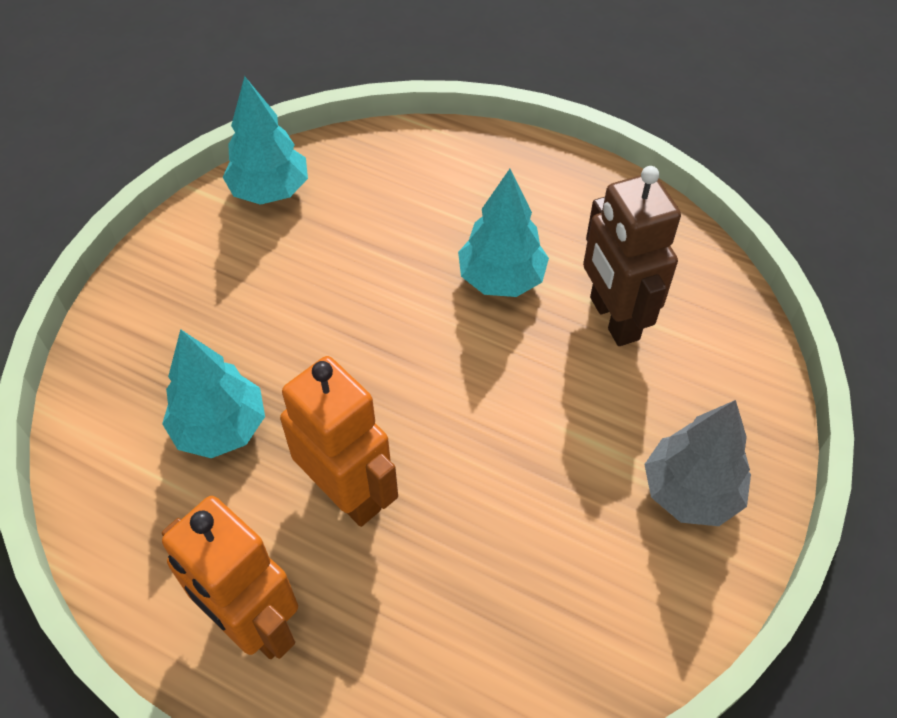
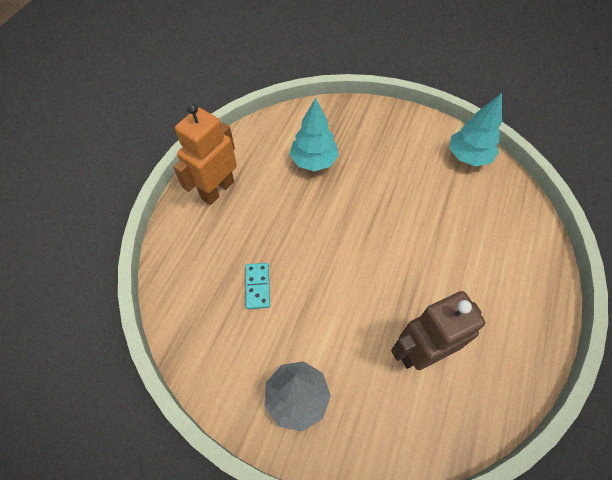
camera: 85 degrees right, 5 degrees up
(348, 493) = (283, 218): orange robot -> none
(493, 546) = (257, 286): none -> turquoise domino
(501, 279) = (436, 281): turquoise tree -> none

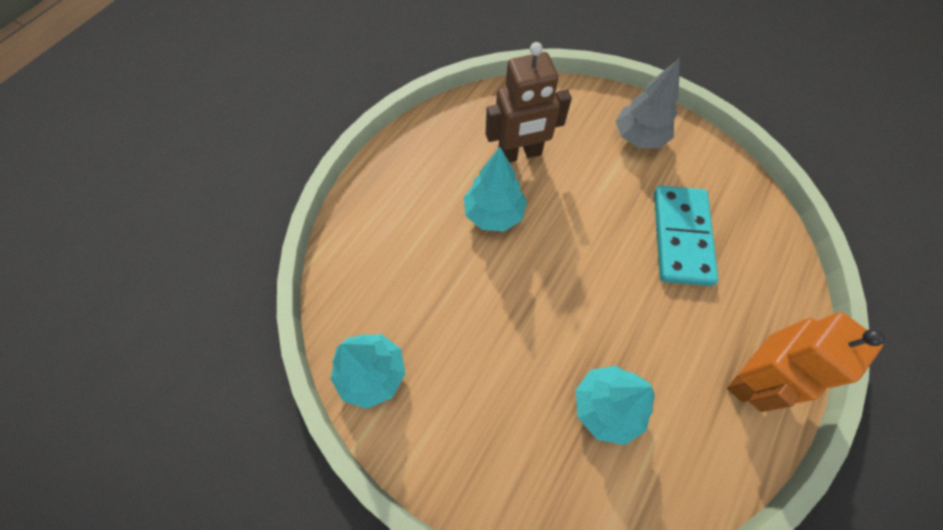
camera: 170 degrees left, 5 degrees up
(257, 286) = (681, 237): turquoise domino -> turquoise domino, size x1.97
(426, 281) = (494, 213): none -> turquoise tree

